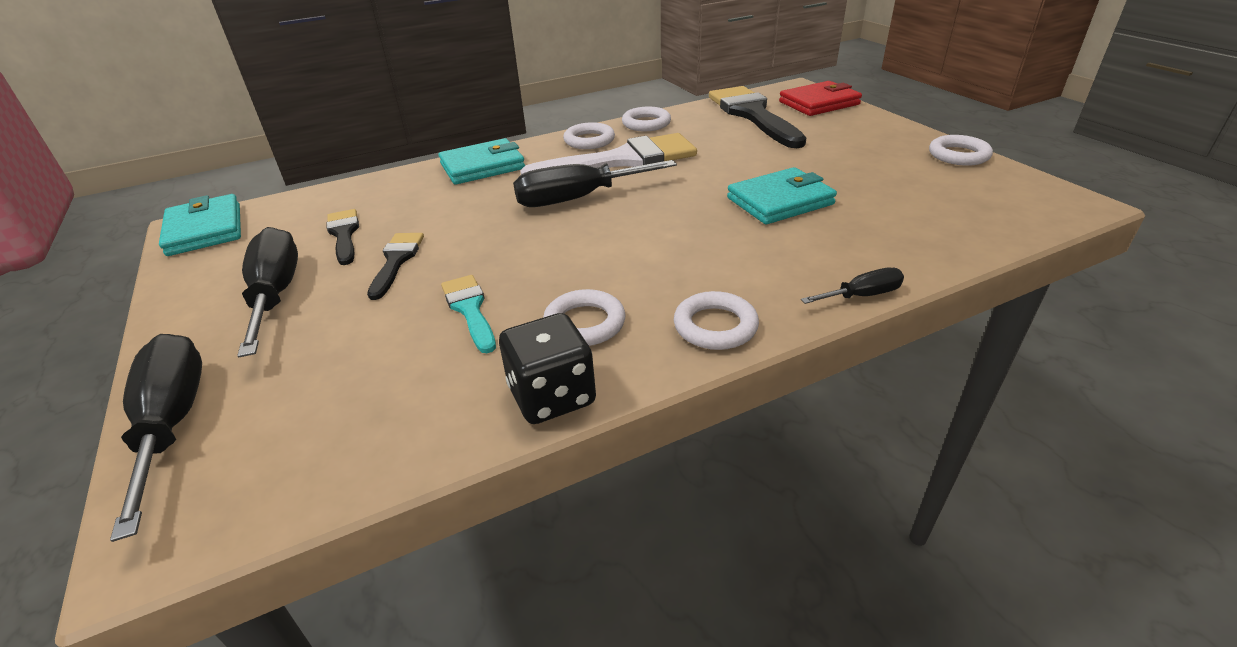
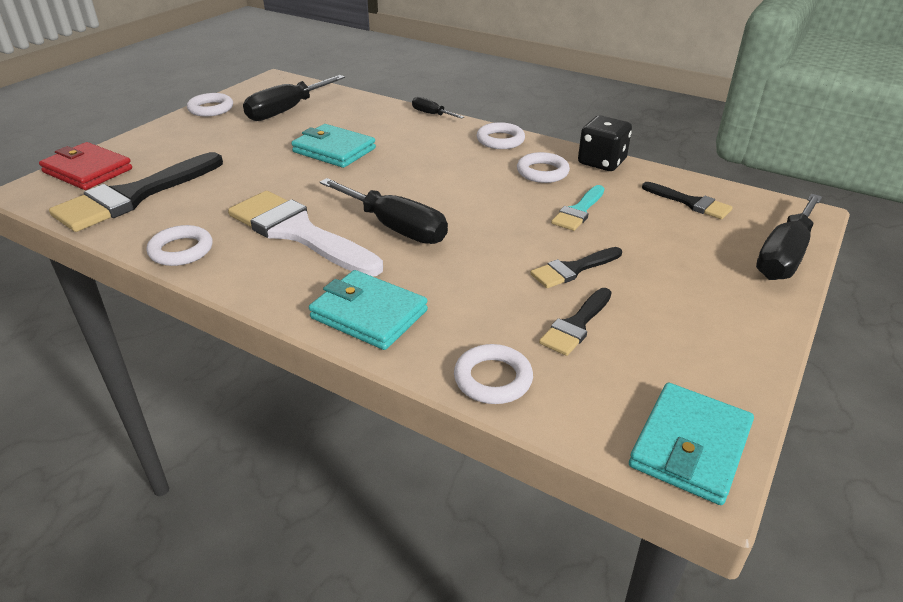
camera: 125 degrees left, 0 degrees up
(276, 294) = (676, 302): black screwdriver -> black screwdriver (286, 111)
(356, 420) = (690, 203): none -> black brush
(589, 140) = (252, 270): white ring -> white ring (493, 379)

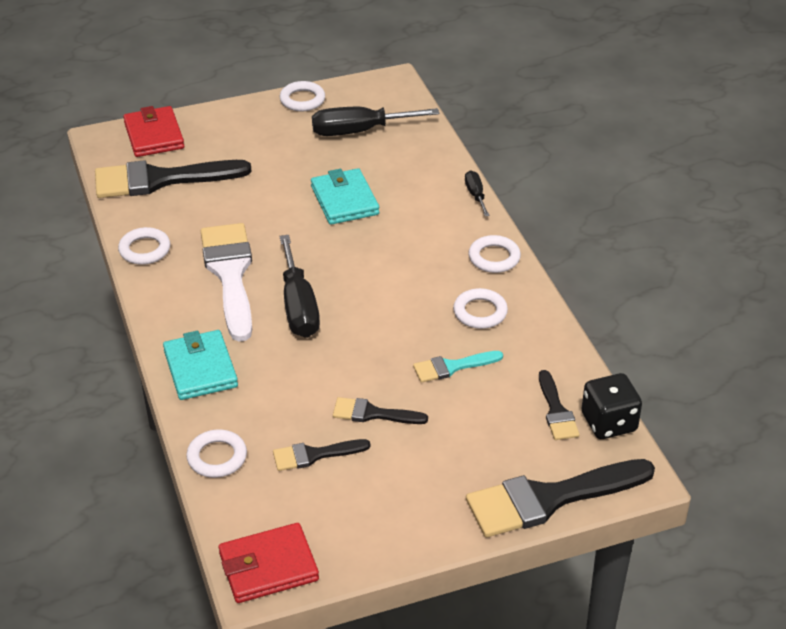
camera: 40 degrees right, 5 degrees up
(601, 162) = (546, 329): black dice -> black dice (609, 422)
(690, 446) = (268, 567): turquoise wallet -> red wallet
(784, 256) = (549, 499): black screwdriver -> black brush

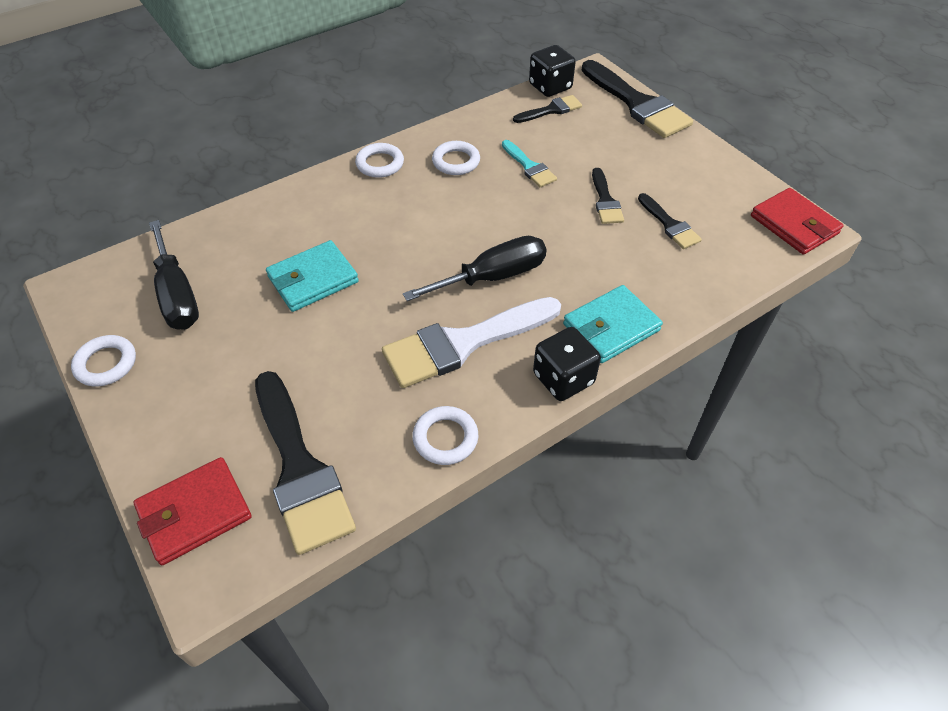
camera: 105 degrees left, 10 degrees up
(162, 324) = (563, 378): none -> black dice
(217, 457) = (710, 284): white ring -> none
(475, 195) = (287, 188): black screwdriver -> none

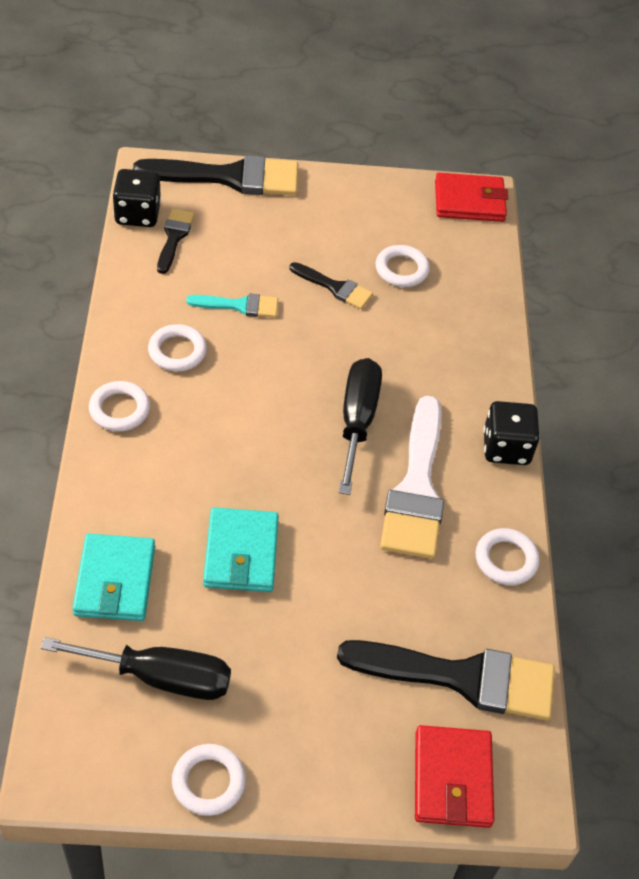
camera: 60 degrees left, 0 degrees up
(611, 327) = (479, 384): turquoise wallet -> turquoise wallet (115, 581)
(669, 225) = (401, 269): black brush -> white ring

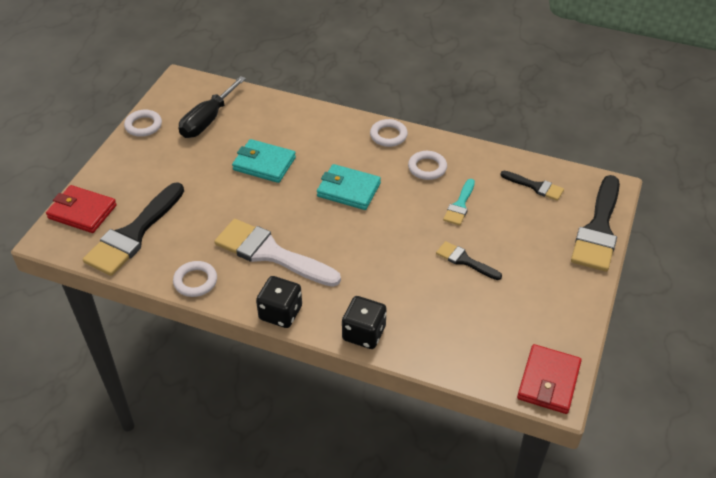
camera: 115 degrees right, 5 degrees down
(115, 581) = (272, 115): turquoise wallet -> turquoise wallet (348, 190)
(137, 214) = (563, 173): black dice -> black dice (364, 333)
(335, 287) = (464, 260): black brush -> black brush turned 75 degrees clockwise
(357, 421) = (337, 239): black screwdriver -> none
(401, 269) = (474, 306): white ring -> none

